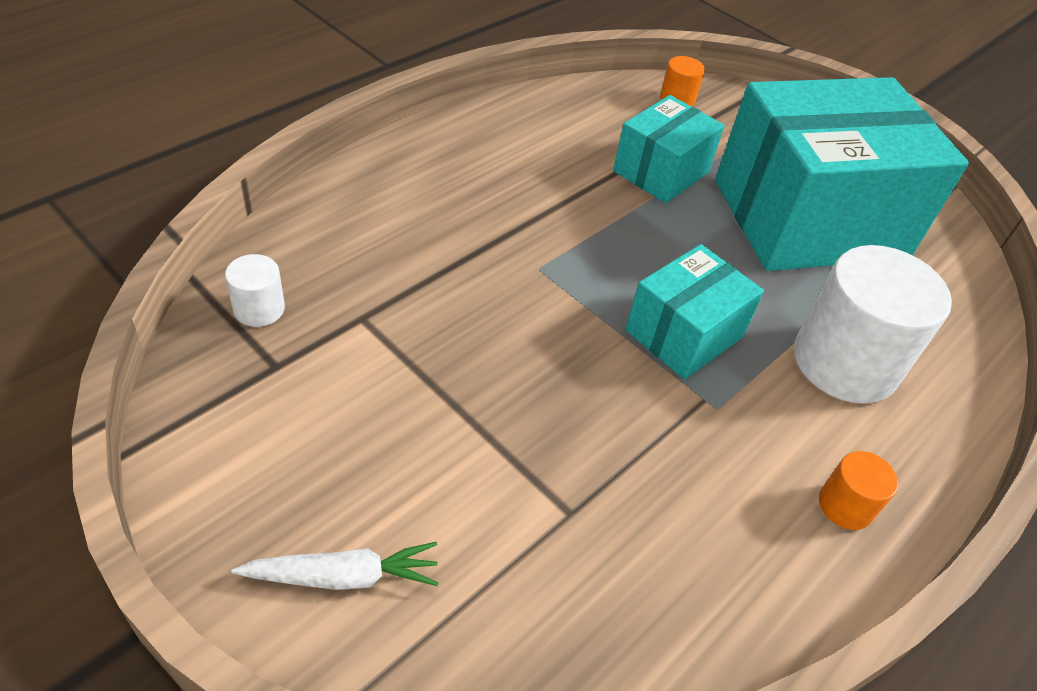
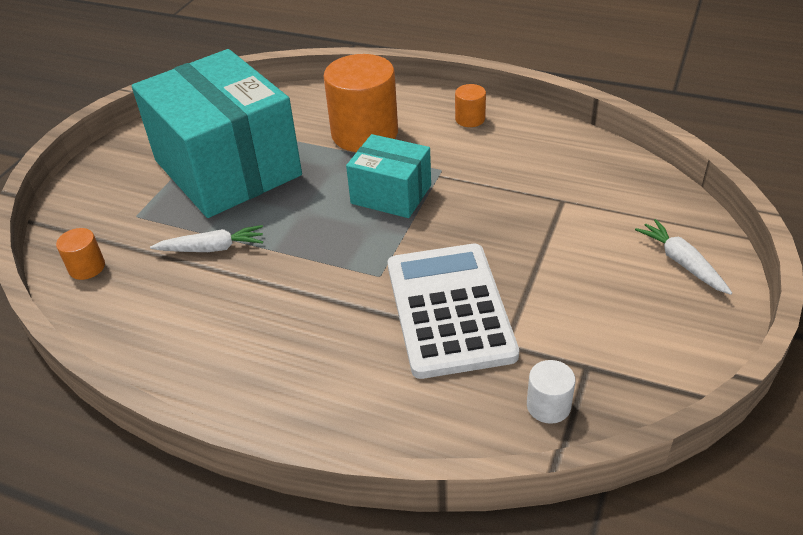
camera: 105 degrees left, 5 degrees down
(445, 298) = (449, 309): none -> white calculator
(661, 171) = (212, 248): turquoise box -> white carrot
(845, 362) = (364, 133): white cylinder -> orange cylinder

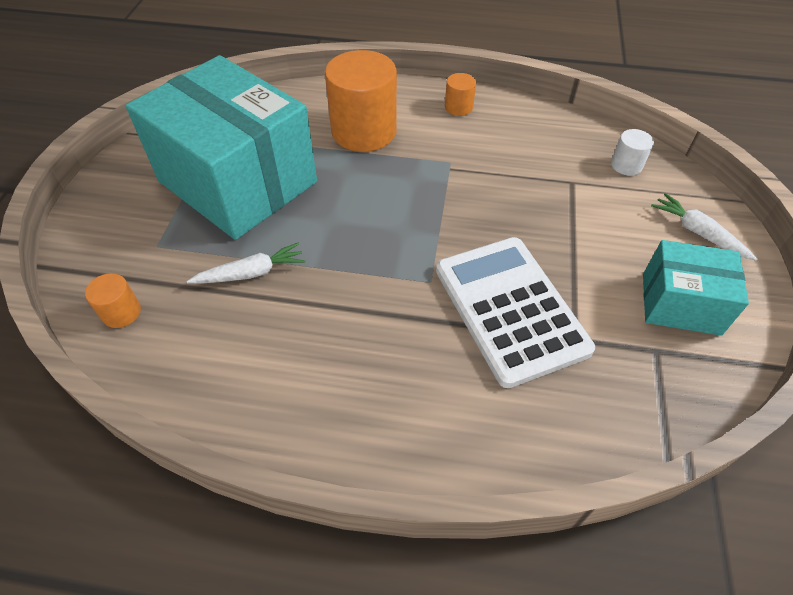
camera: 15 degrees left, 10 degrees up
(391, 194) = (411, 193): turquoise box -> turquoise box (680, 303)
(548, 406) = (637, 397): white cylinder -> white cylinder (626, 165)

